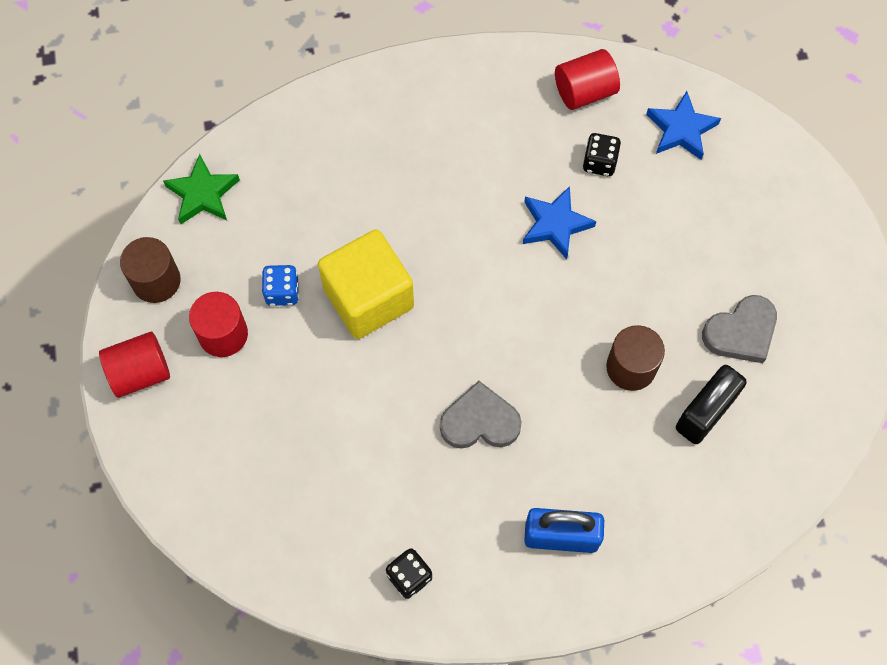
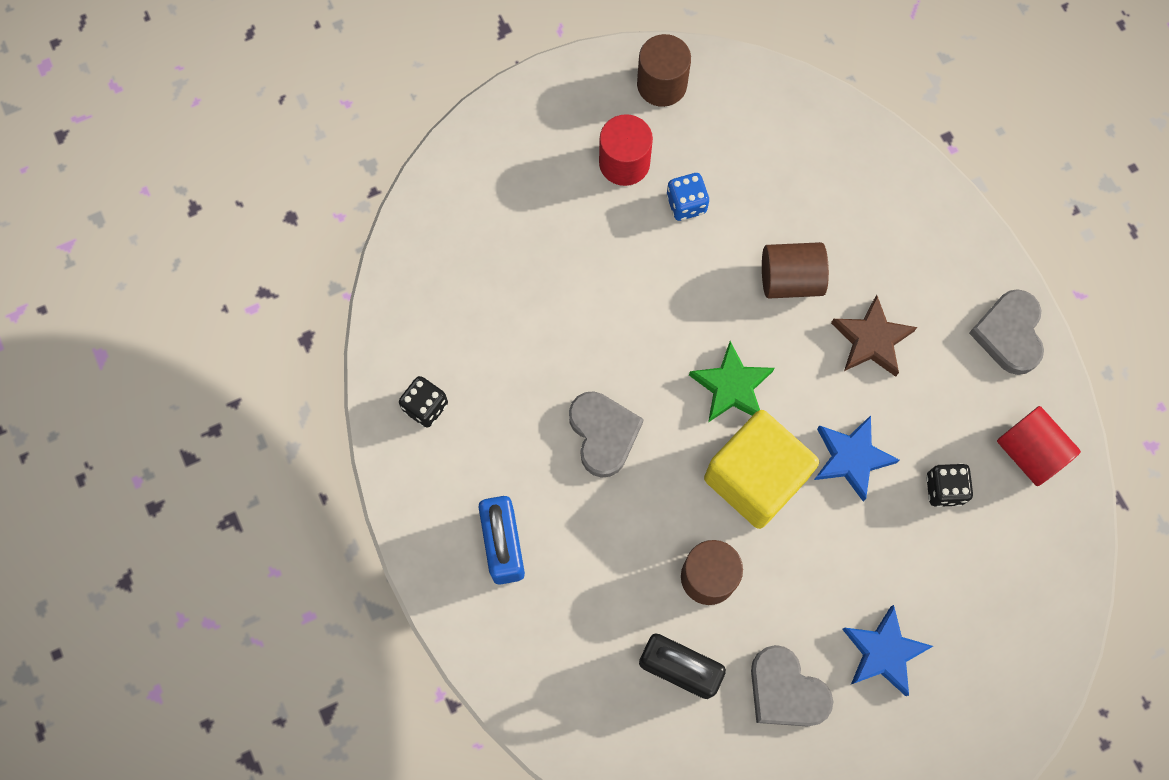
camera: 75 degrees right, 5 degrees up
(140, 372) = (563, 101): red cylinder -> none
(203, 194) = (770, 97): green star -> green star (731, 386)
(368, 298) = (705, 289): yellow cube -> yellow cube (755, 478)
(382, 226) = (790, 279): none -> brown cylinder
(456, 179) = (871, 340): none -> brown star
(481, 75) = (1009, 334): none -> grey heart
(681, 129) = (1019, 572): blue star -> blue star (883, 652)

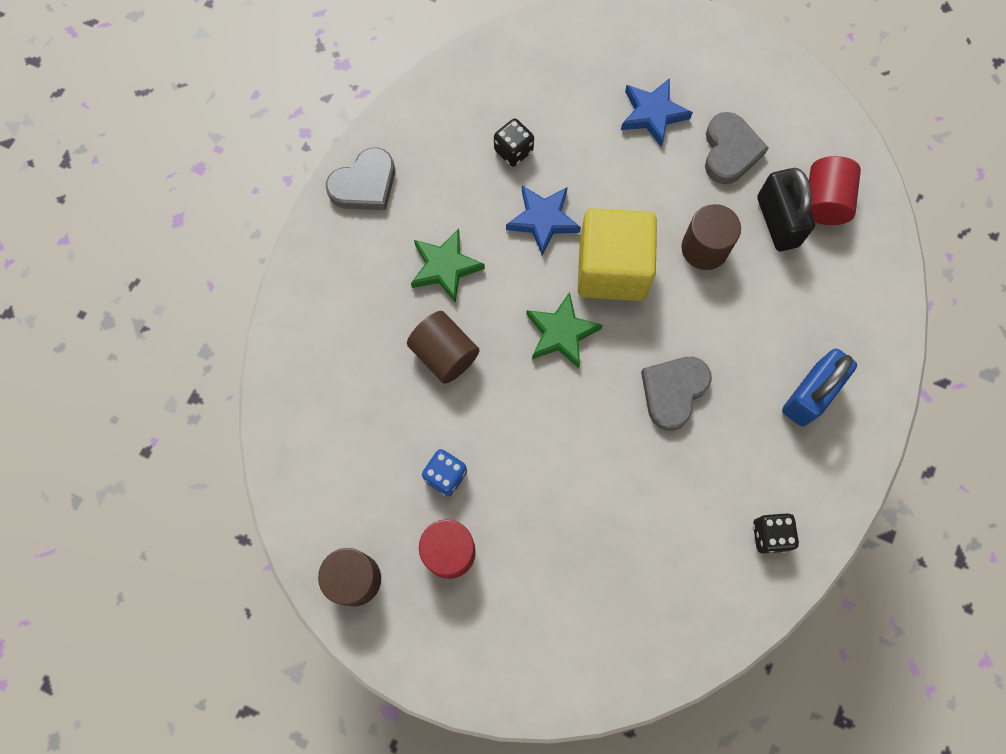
camera: 130 degrees left, 0 degrees up
(871, 340) = (445, 267): brown star -> green star
(1029, 452) = (442, 118): red cylinder -> red cylinder (824, 202)

